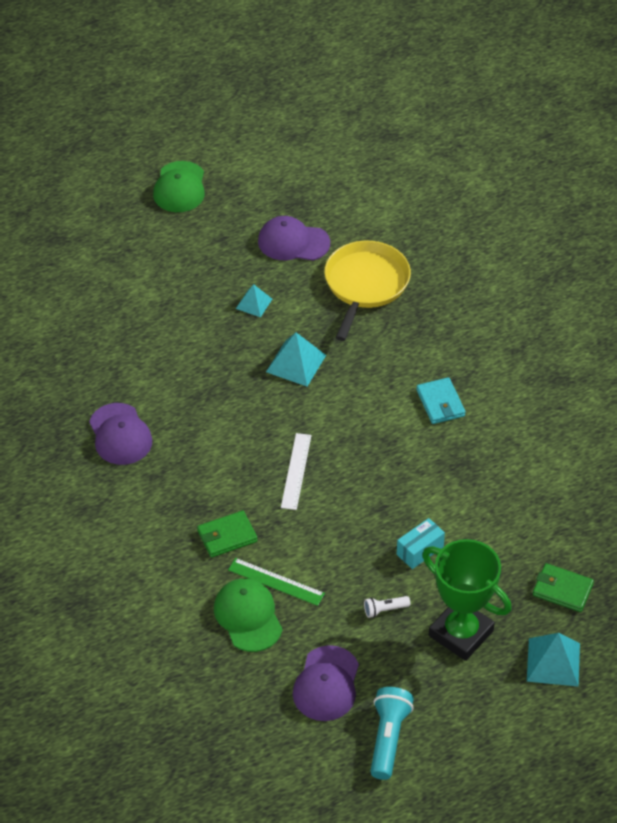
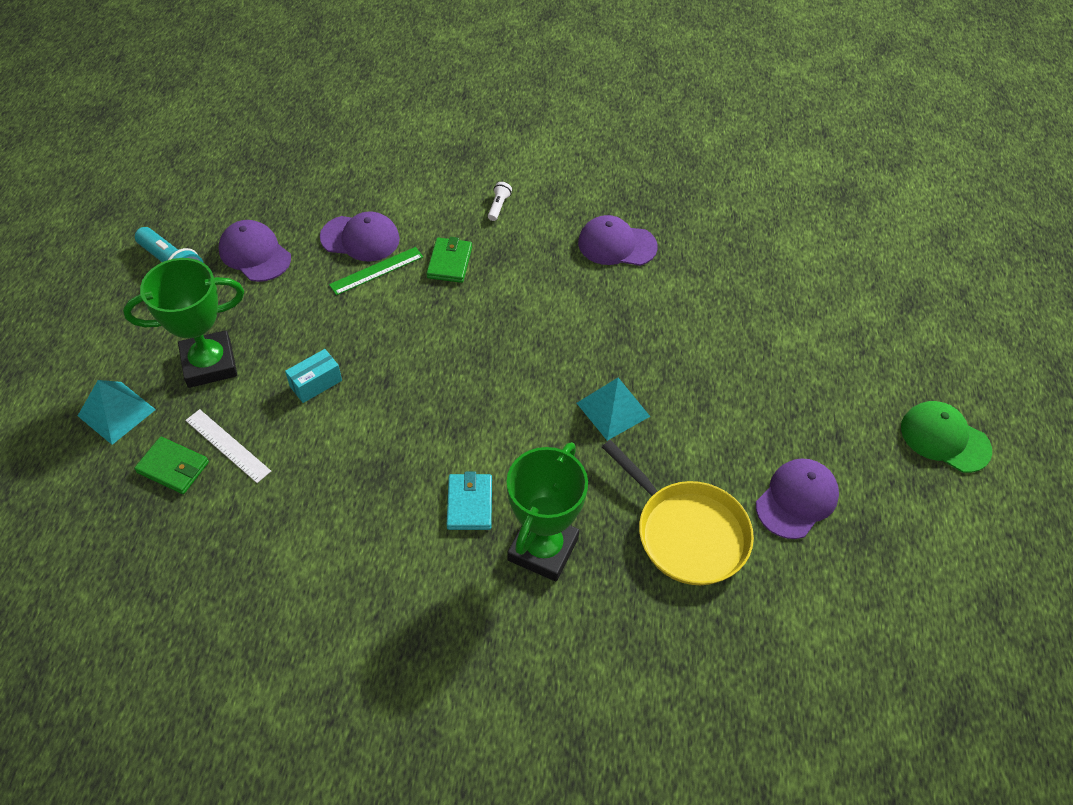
camera: 120 degrees right, 5 degrees up
(248, 616) = (360, 238): green cap -> purple cap
(254, 303) = (720, 416): turquoise pyramid -> none
(296, 471) = (479, 342): white ruler -> white ruler (227, 445)
(385, 610) = (282, 325): white flashlight -> white flashlight (498, 206)
(420, 550) = (316, 383): turquoise box -> turquoise box turned 60 degrees clockwise
(440, 349) = (543, 549): none -> green trophy
(440, 403) = (470, 504): turquoise wallet -> turquoise wallet turned 75 degrees clockwise
(562, 590) = (173, 467): green wallet -> green wallet turned 60 degrees clockwise

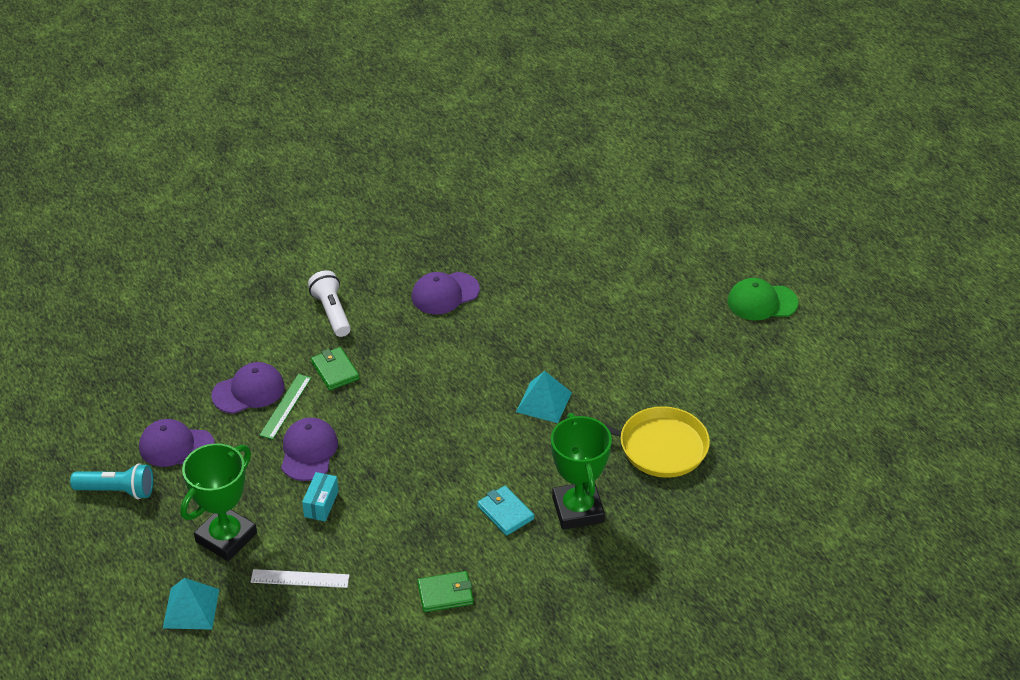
camera: 35 degrees left, 10 degrees down
(173, 467) = (275, 615): green wallet -> green wallet (445, 594)
(498, 206) = (332, 312): white flashlight -> white flashlight, size x1.90
(797, 500) = (705, 389): purple cap -> purple cap (308, 451)

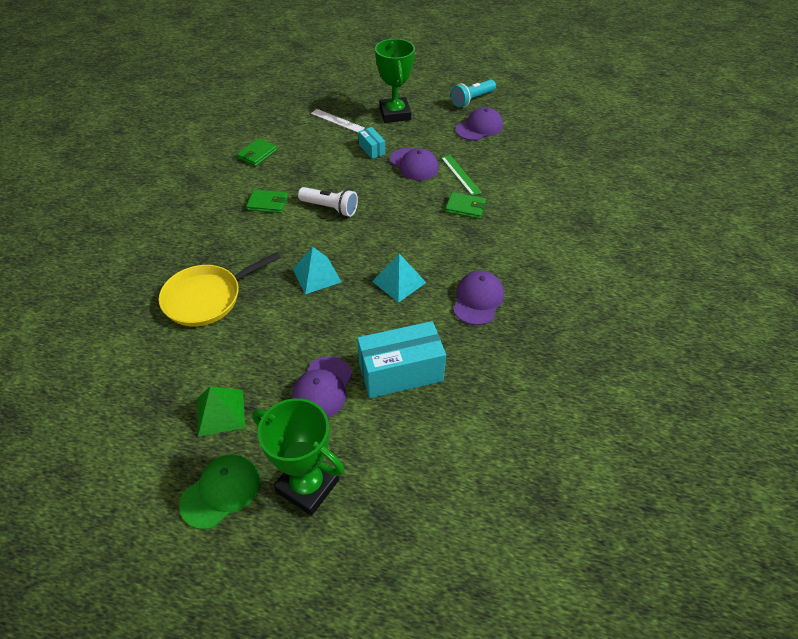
camera: 135 degrees right, 5 degrees up
(191, 608) = (369, 88): turquoise pyramid -> turquoise pyramid (399, 282)
(248, 391) = (491, 169): purple cap -> purple cap (322, 388)
(300, 578) = (337, 120): white ruler -> white ruler turned 75 degrees clockwise
(332, 312) = (523, 236): white flashlight -> white flashlight (330, 208)
(505, 512) = (267, 203): turquoise wallet -> green wallet
(568, 288) = (401, 372): none -> turquoise box
(578, 509) = (225, 230): green trophy -> green trophy (307, 486)
(722, 348) = (221, 412): none -> green pyramid

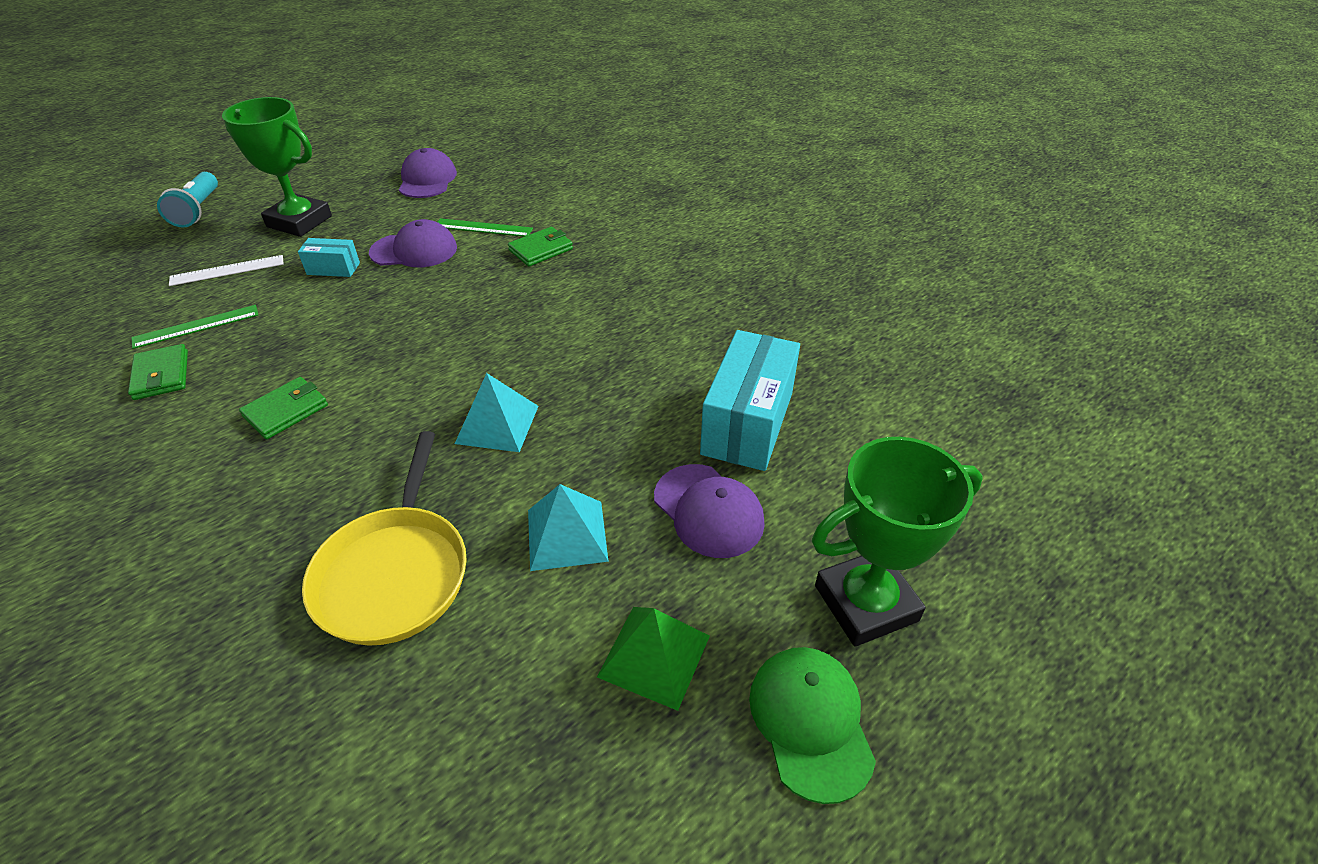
camera: 55 degrees left, 5 degrees down
(293, 140) = (196, 326): none -> green ruler
(330, 208) = (387, 354): white flashlight -> none
(399, 282) = (598, 355): turquoise pyramid -> turquoise pyramid (567, 534)
(472, 100) = (373, 162): turquoise flashlight -> turquoise flashlight (198, 211)
(478, 300) = (694, 310): purple cap -> none

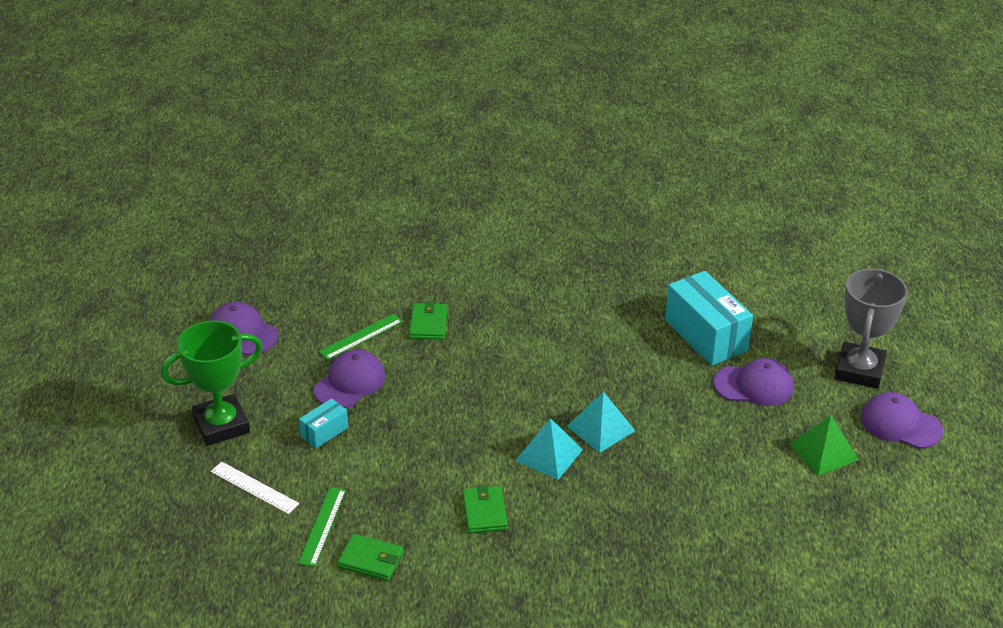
camera: 50 degrees left, 5 degrees down
(198, 211) = (120, 476): turquoise flashlight -> none
(227, 270) = (254, 487): white ruler -> white ruler turned 75 degrees counterclockwise
(394, 573) = (683, 516): yellow pan -> none
(567, 534) = (719, 442): turquoise pyramid -> turquoise pyramid (549, 455)
(810, 722) = (900, 424): green cap -> purple cap
(866, 603) = (859, 370): green trophy -> grey trophy

